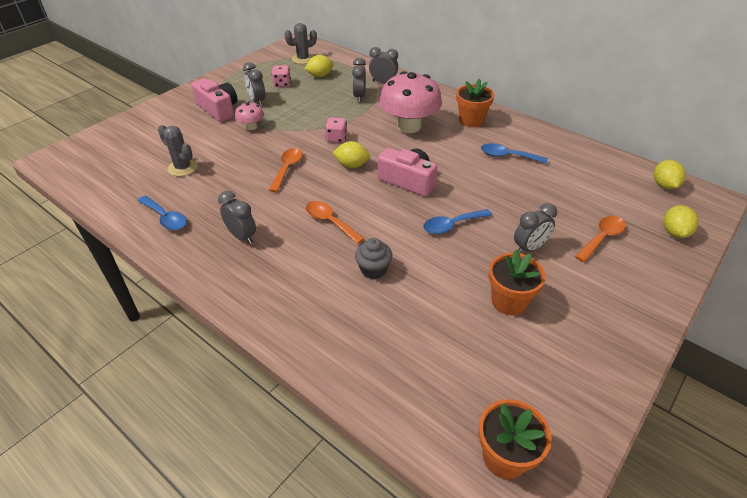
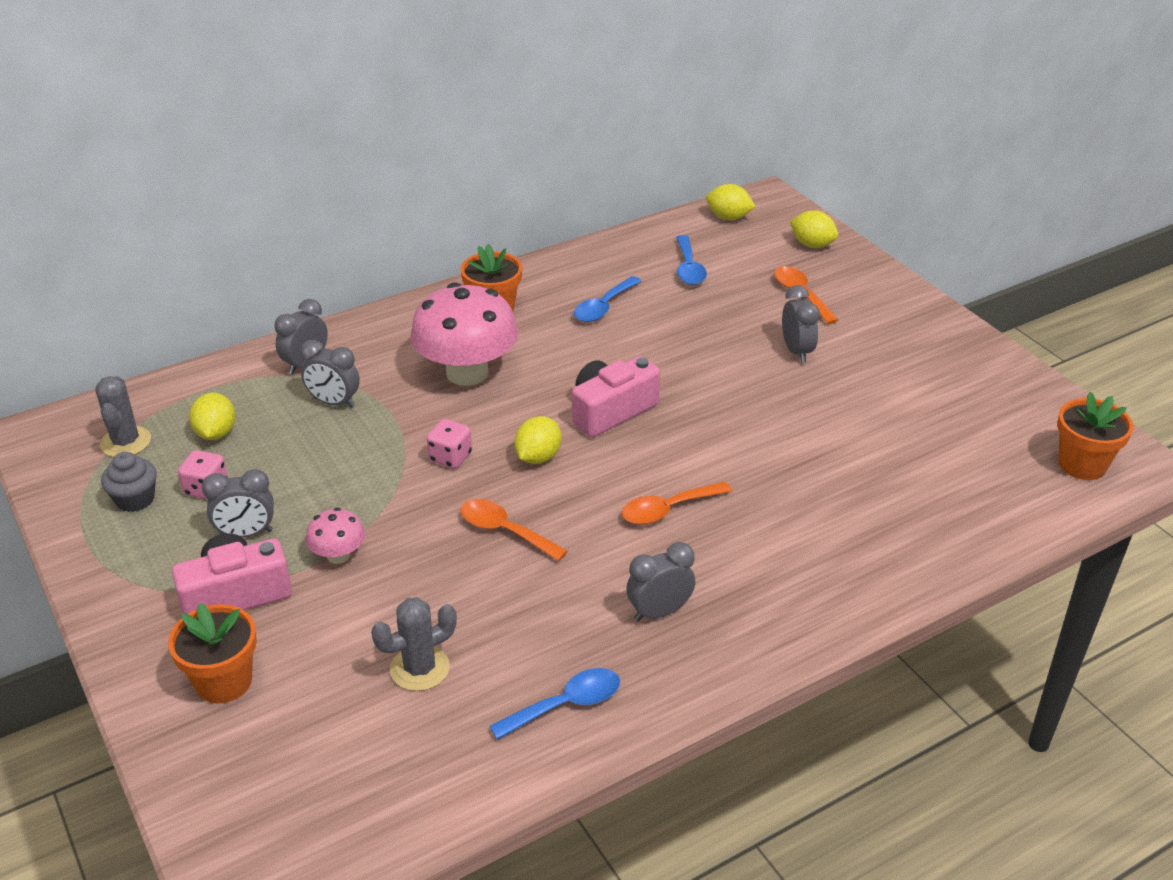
camera: 70 degrees left, 5 degrees down
(373, 269) = (786, 490): grey cupcake -> grey cupcake (135, 499)
(452, 225) = (727, 398): blue spoon -> blue spoon (688, 268)
(509, 301) = (879, 395): orange flower pot -> orange flower pot (224, 681)

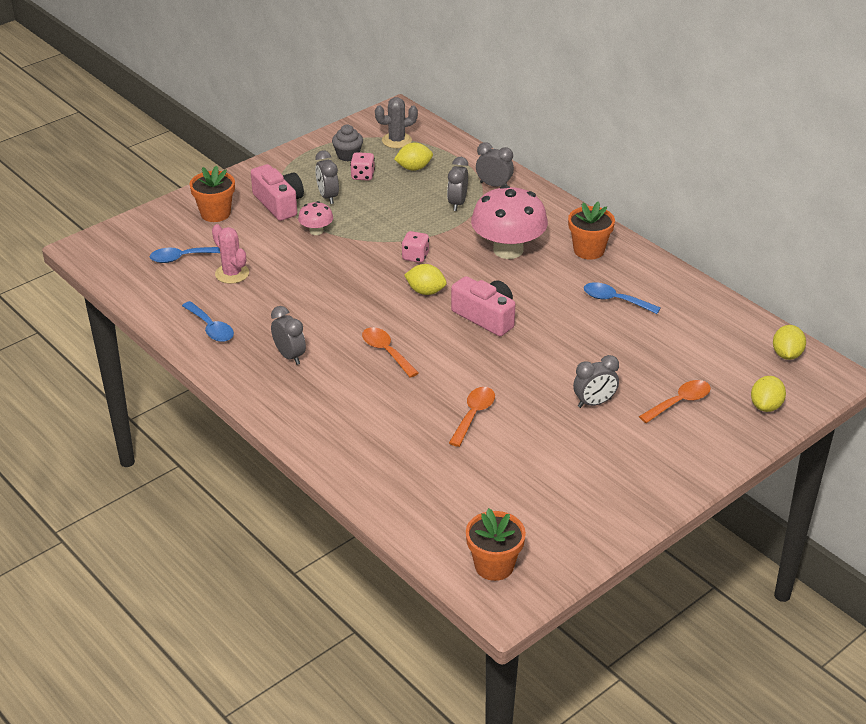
camera: 80 degrees right, 0 degrees up
(420, 668) = (232, 274): grey cactus -> pink cactus
(505, 531) = (350, 288): orange spoon -> orange spoon (473, 415)
(688, 268) = (691, 338): blue spoon -> blue spoon (183, 258)

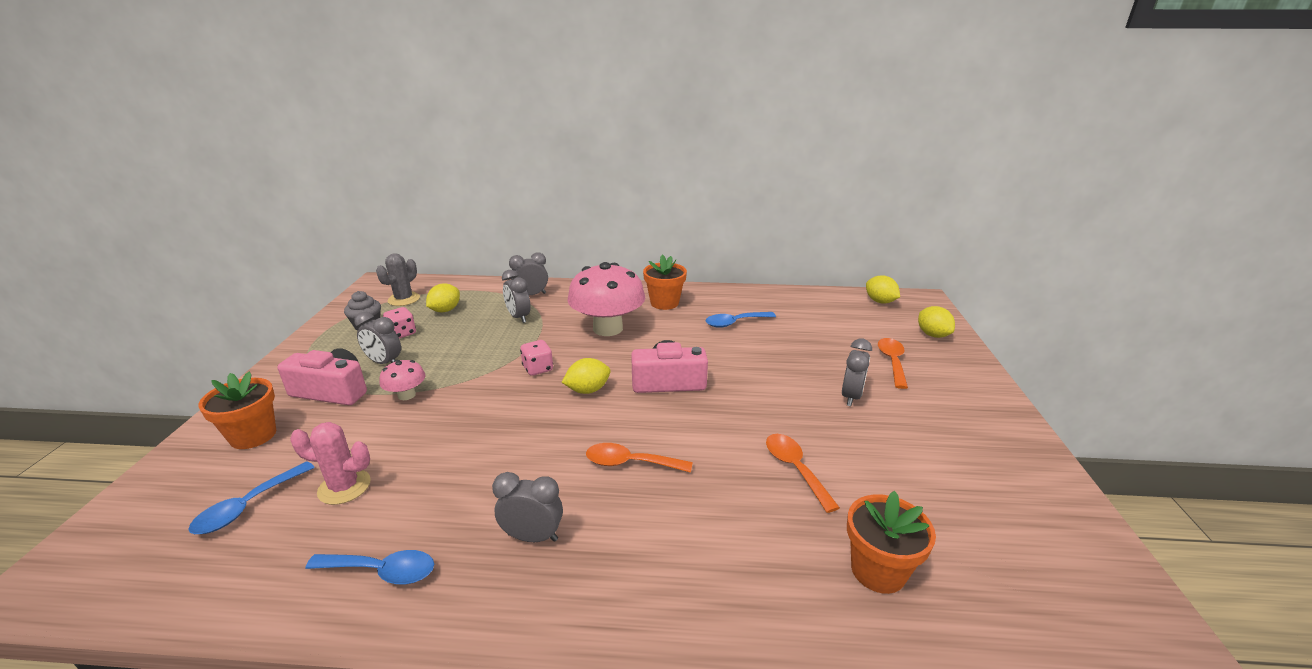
camera: 45 degrees left, 10 degrees down
(494, 566) = (1086, 618): orange flower pot -> orange flower pot (878, 570)

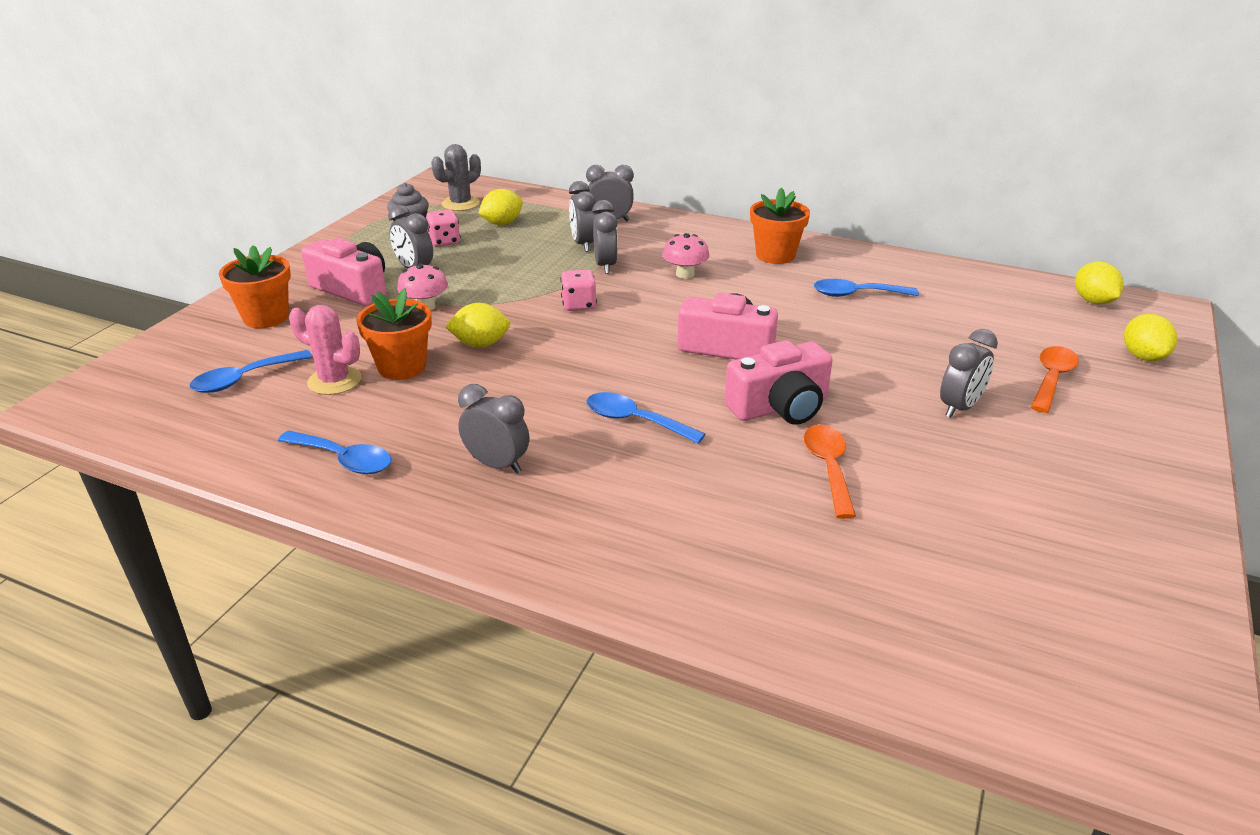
camera: 20 degrees right, 5 degrees up
(544, 332) = (605, 266): none -> grey clock
(587, 390) = (625, 338): yellow lemon -> yellow lemon (480, 344)
(608, 328) = (685, 274): pink mushroom -> pink mushroom, size x0.47
(630, 463) = (635, 421): orange spoon -> blue spoon
(732, 424) = (780, 407): none -> pink camera
(878, 570) = (861, 585): orange flower pot -> orange flower pot (402, 367)

